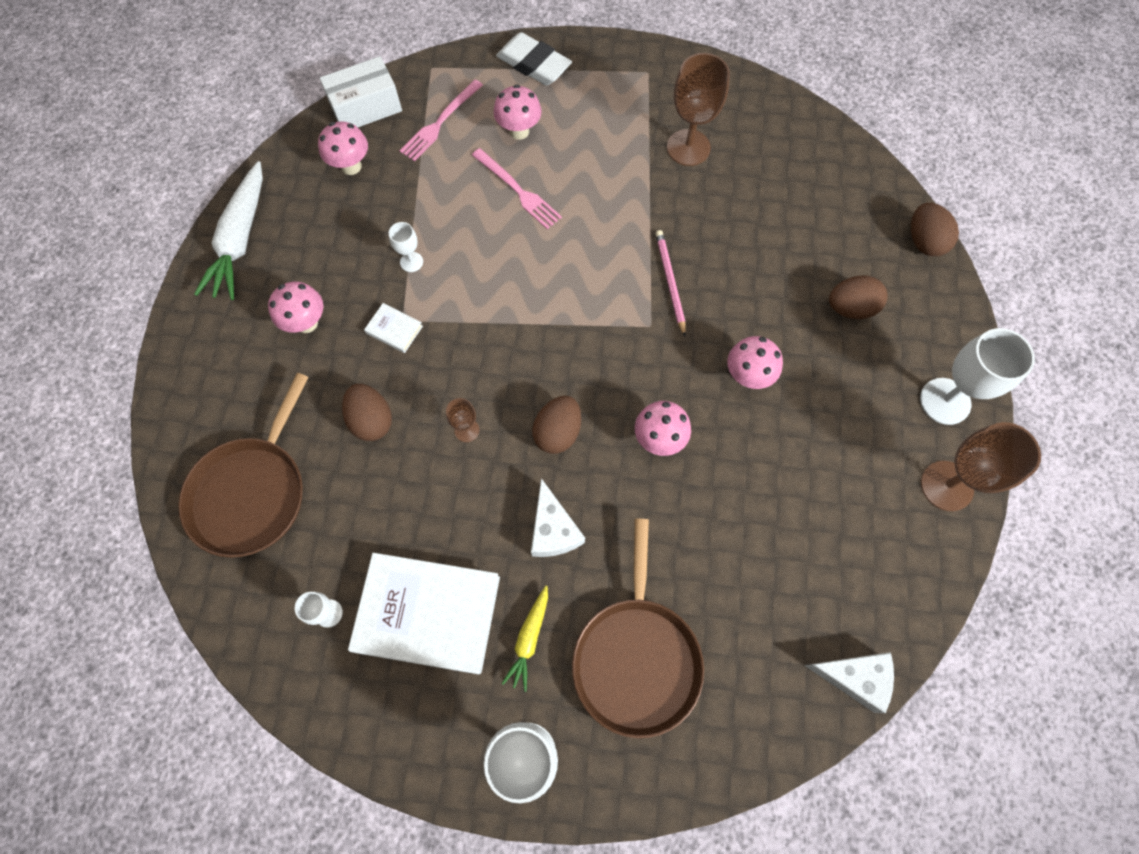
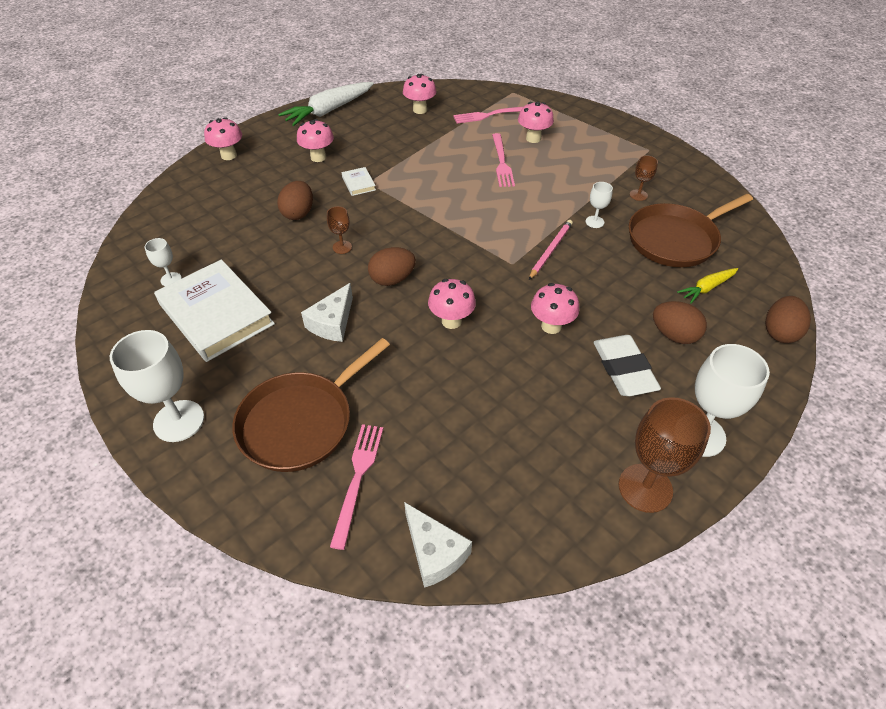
camera: 40 degrees right, 20 degrees down
(192, 396) = (229, 155): none -> pink mushroom
(252, 492) = (204, 207): brown pan -> brown pan (675, 239)
(366, 107) = (457, 92): white box -> none
(411, 262) = (403, 161): white goblet -> white goblet (594, 222)
(529, 639) = (252, 365): yellow carrot -> yellow carrot (707, 288)
(533, 64) = (576, 116): white eraser -> white eraser (623, 369)
(688, 147) = (638, 195): brown goblet -> brown goblet, size x0.50
(737, 667) = (358, 478): none -> pink fork

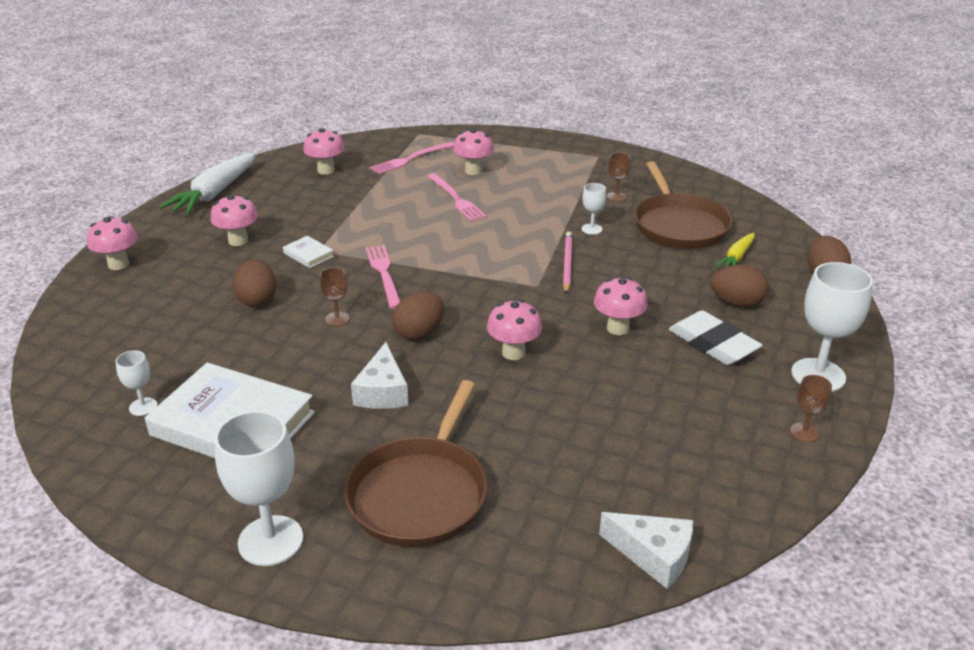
camera: 25 degrees left, 15 degrees down
(358, 478) = (524, 521): pink fork -> pink fork (384, 274)
(645, 488) = (804, 432): brown goblet -> brown goblet, size x0.50
(675, 239) = (679, 225): brown pan -> brown pan turned 45 degrees counterclockwise

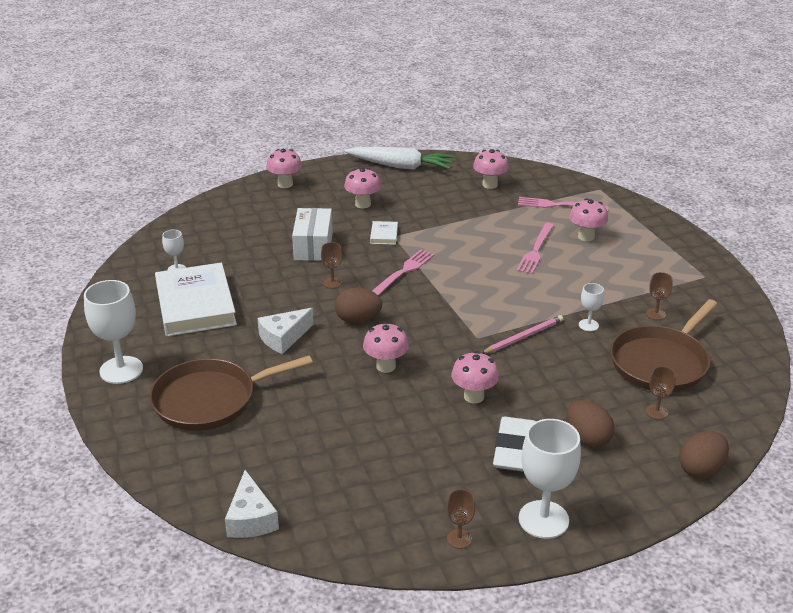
camera: 50 degrees right, 0 degrees up
(215, 193) = (401, 166): white carrot -> white carrot turned 150 degrees counterclockwise
(257, 300) = (313, 246): brown egg -> white box
(736, 257) = (656, 412): yellow carrot -> brown goblet

